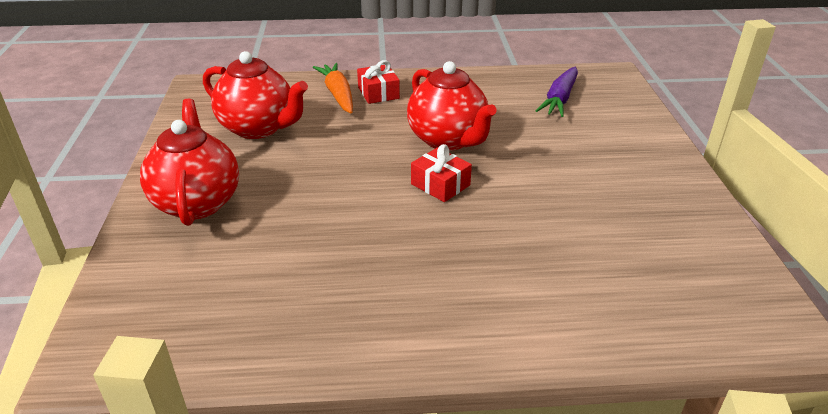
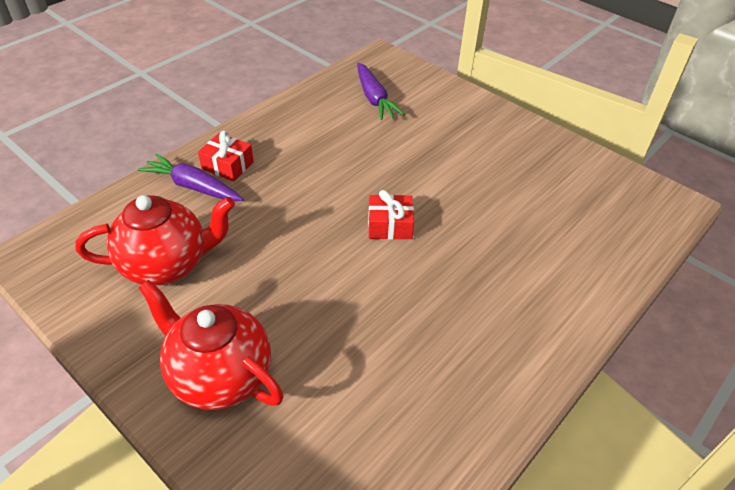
camera: 45 degrees left, 10 degrees up
(338, 95) = (193, 187): orange carrot -> purple carrot
(448, 140) = (343, 181): red teapot -> none

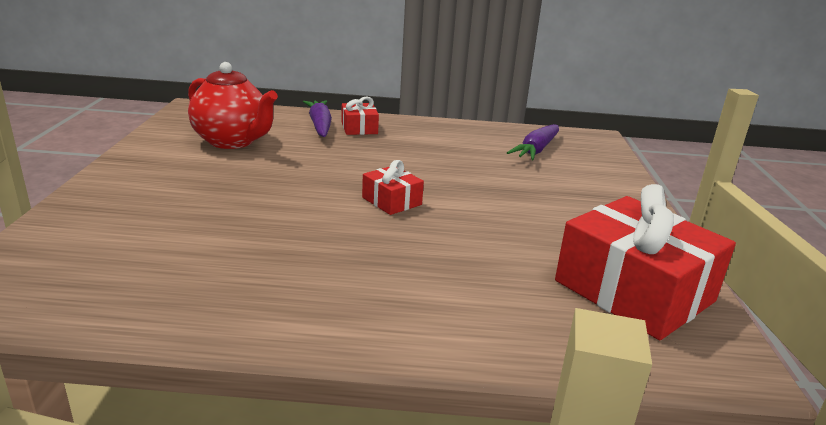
camera: 50 degrees right, 20 degrees down
(220, 376) = (145, 188): red teapot -> none
(591, 189) = (634, 291): none -> red gift

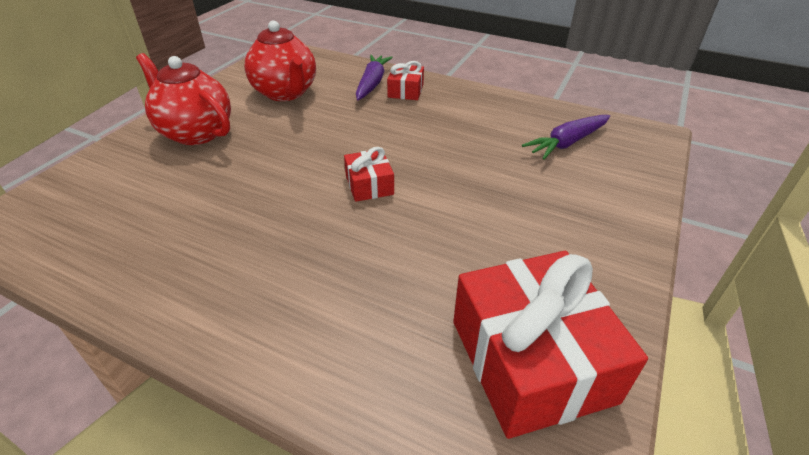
camera: 25 degrees right, 15 degrees up
(159, 185) = (196, 132): none -> red teapot

